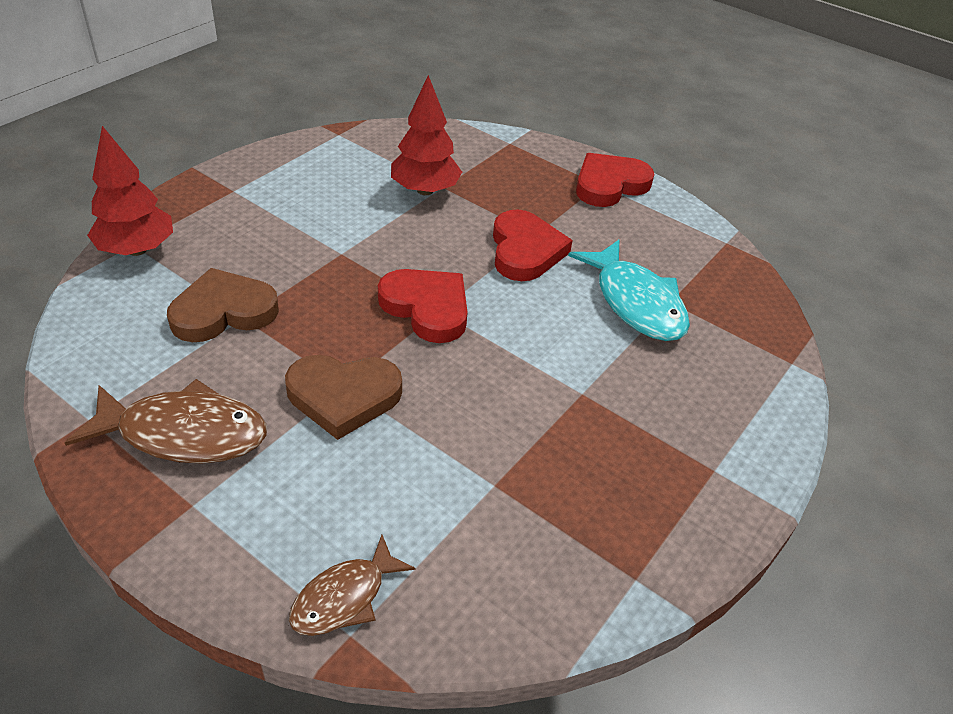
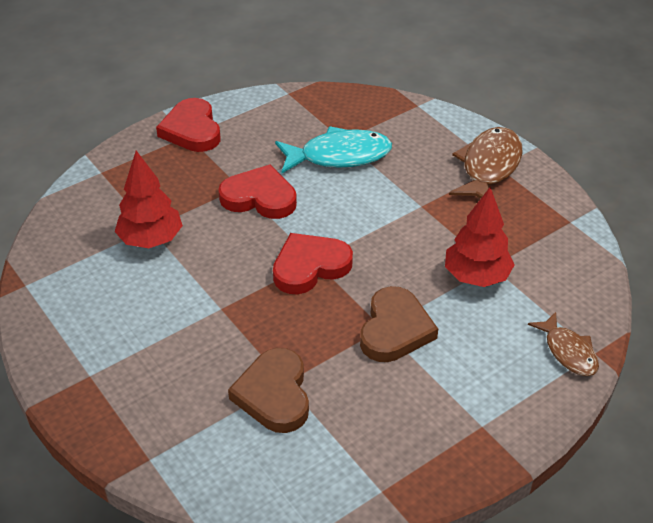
camera: 70 degrees left, 0 degrees up
(137, 249) = (160, 455): red tree -> red tree (476, 276)
(184, 433) = (411, 427): brown fish -> brown fish (489, 167)

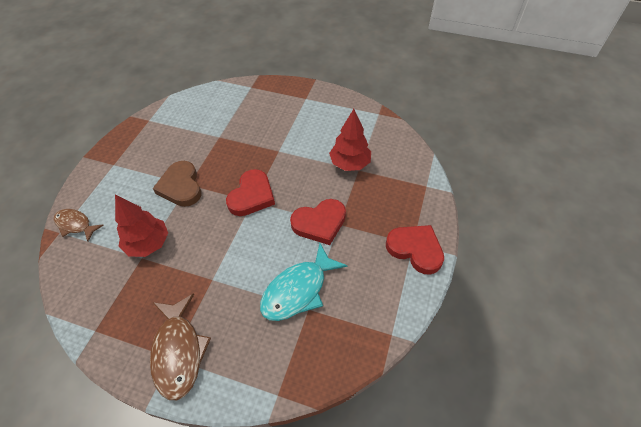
camera: 145 degrees right, 10 degrees up
(274, 394) = (220, 129): brown heart -> none

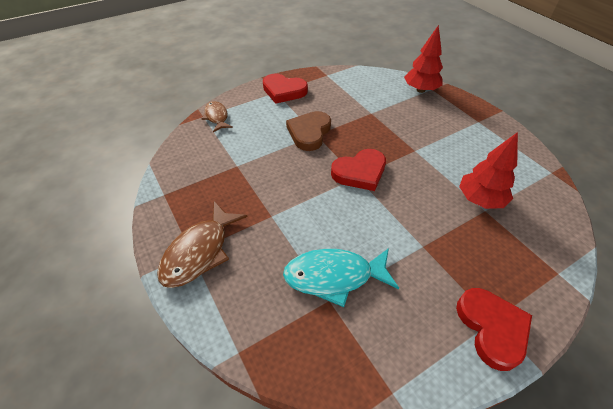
camera: 40 degrees right, 5 degrees down
(148, 244) = (250, 159): red tree -> red tree (420, 90)
(319, 223) = (403, 233): red heart -> red heart (284, 91)

